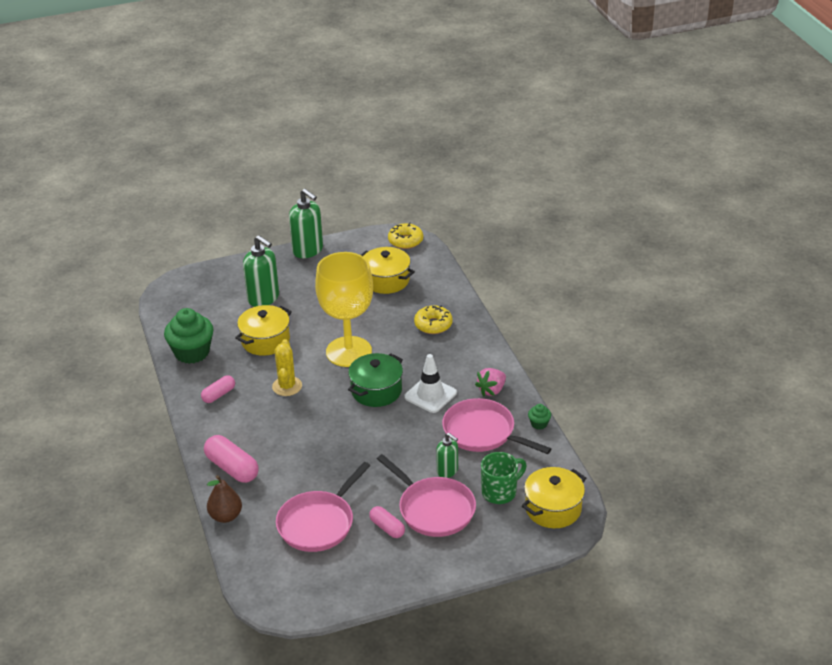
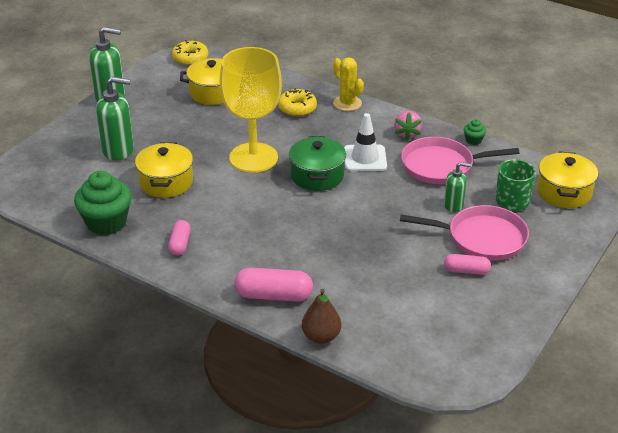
camera: 40 degrees left, 0 degrees up
(287, 386) = (235, 208): yellow cactus -> yellow cactus (347, 103)
(318, 523) = (408, 298): pink pan -> none

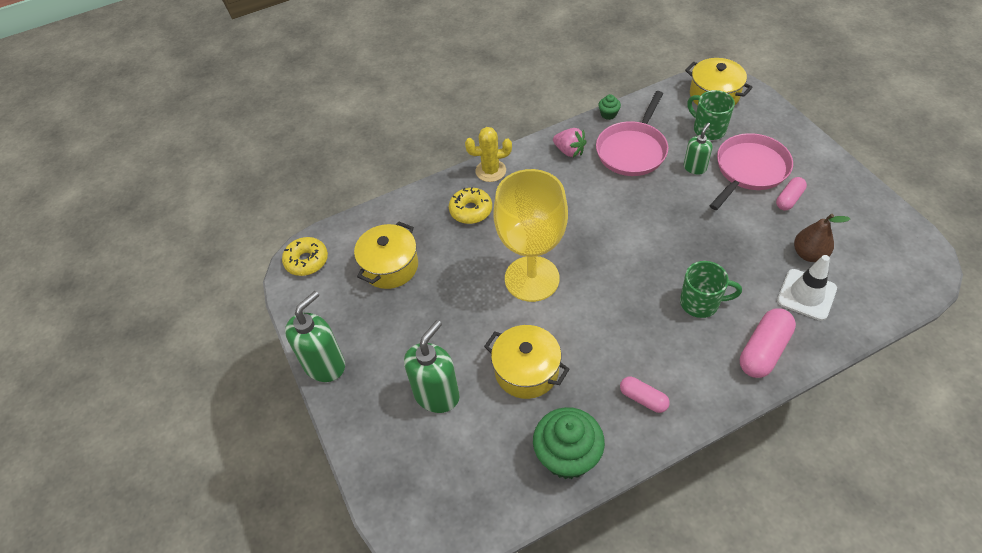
camera: 55 degrees left, 15 degrees up
(297, 249) = (701, 303): none -> green mug
(317, 175) = (593, 241): green pot -> none
(321, 336) = (838, 338): brown pear -> brown pear (809, 254)
(365, 158) = (588, 196): white traffic cone -> white traffic cone (806, 295)

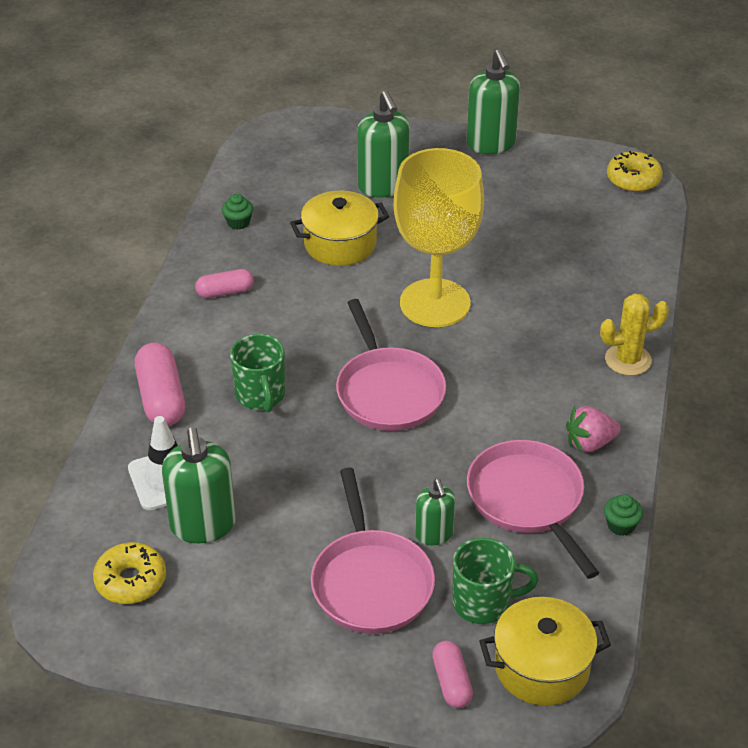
camera: 125 degrees right, 10 degrees down
(390, 266) = (563, 224): yellow pot -> none
(471, 210) = (580, 312): yellow donut -> yellow donut (131, 580)
(490, 171) = (628, 360): yellow cactus -> yellow cactus turned 45 degrees clockwise
(567, 456) = (238, 222): green cupcake -> green cupcake, size x0.44
(627, 248) = (388, 392): none -> pink pan
(701, 303) = (260, 396): green mug -> green mug turned 60 degrees counterclockwise
(789, 199) = (287, 578): pink capsule -> pink capsule (451, 682)
(809, 254) = (203, 525): brown pear -> green soap dispenser

